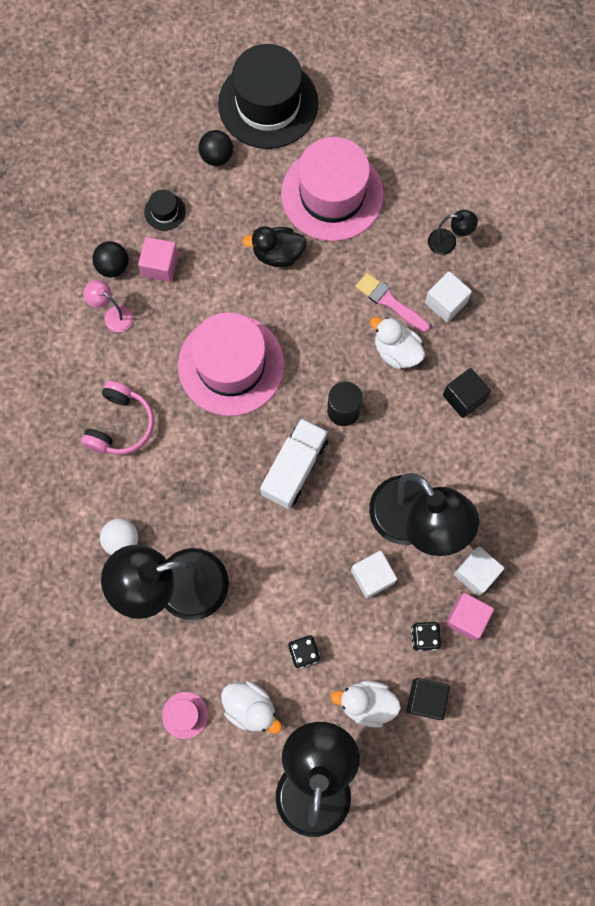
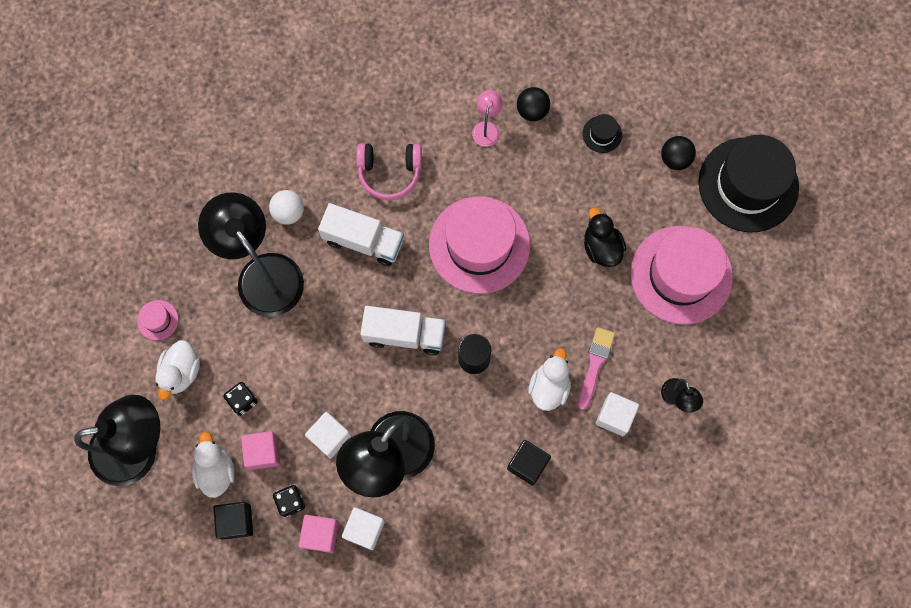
camera: 70 degrees right, 0 degrees up
(160, 266) = (548, 150): pink cube -> pink cube (263, 452)
(182, 475) = (363, 241): none -> white truck

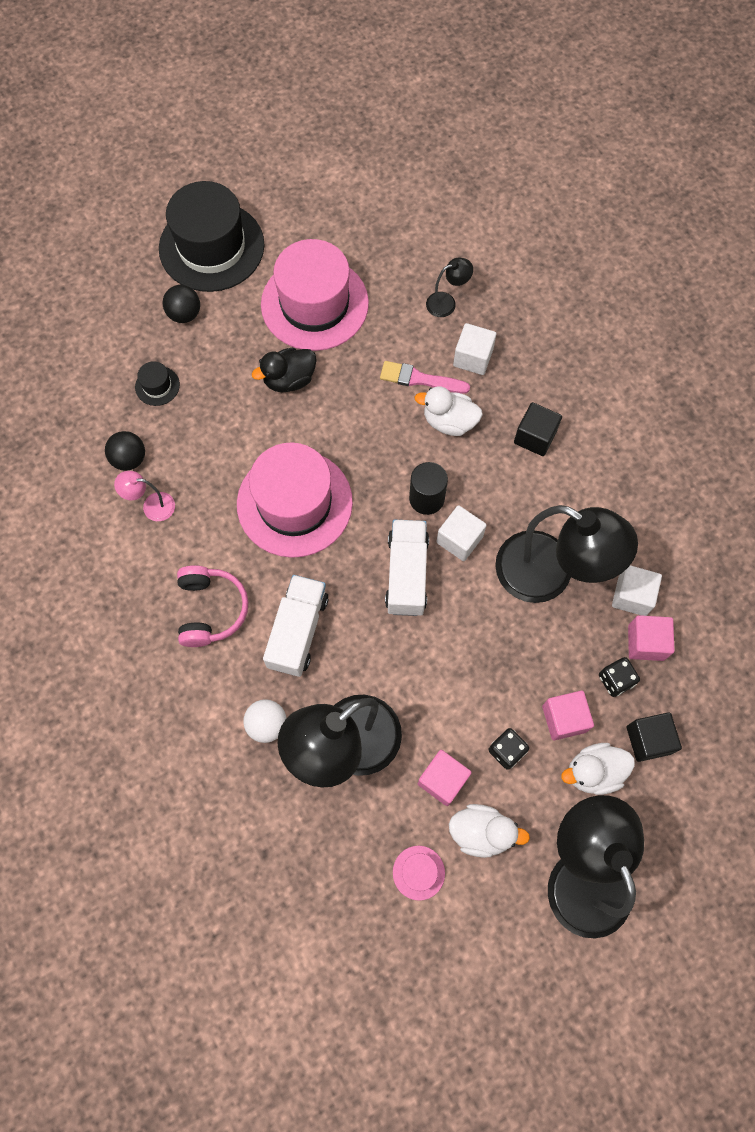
camera: 95 degrees left, 5 degrees down
(226, 346) = (442, 780): none -> pink cube
(329, 437) = (535, 644): white cube -> white cube (459, 539)

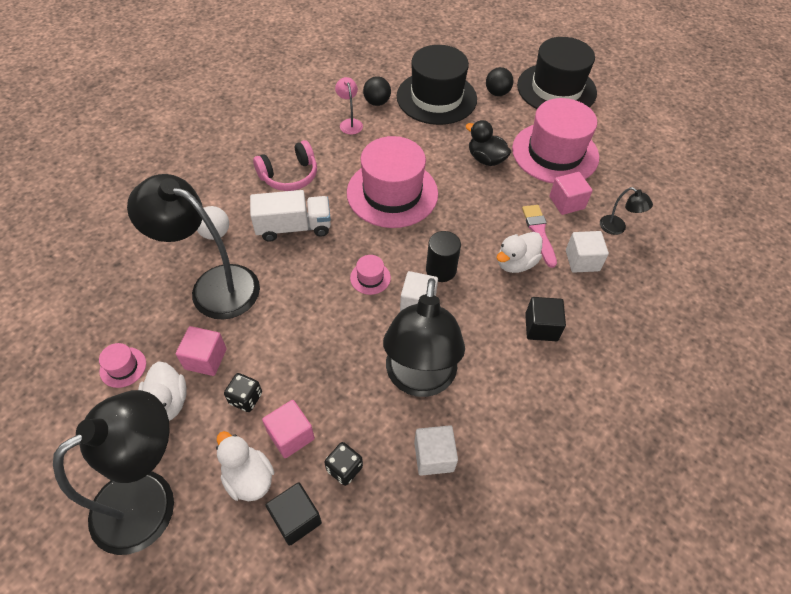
camera: 65 degrees right, 15 degrees down
(157, 386) = (436, 98): black hat -> black hat, size x2.49
(407, 574) = (370, 278): white truck -> pink hat
(449, 421) = (515, 263): white duck -> white duck turned 120 degrees counterclockwise
(646, 642) = (393, 484): pink cube -> pink cube (566, 202)

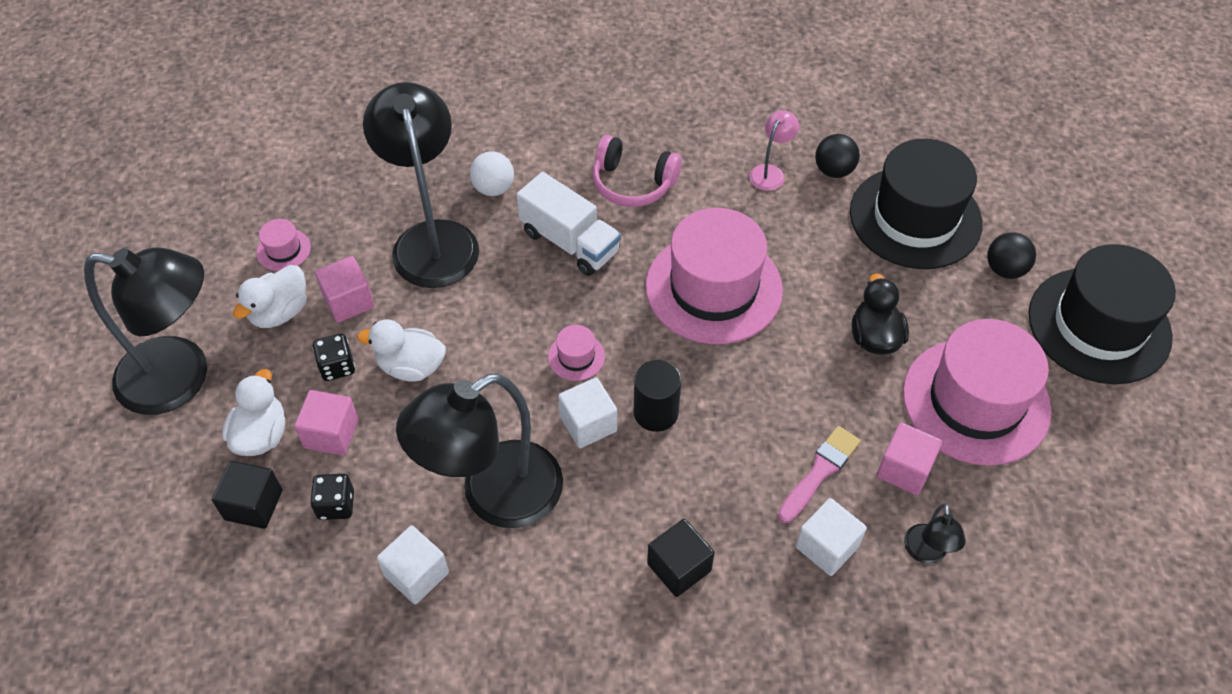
camera: 50 degrees right, 0 degrees up
(515, 263) = (745, 479): white duck -> white duck (411, 366)

